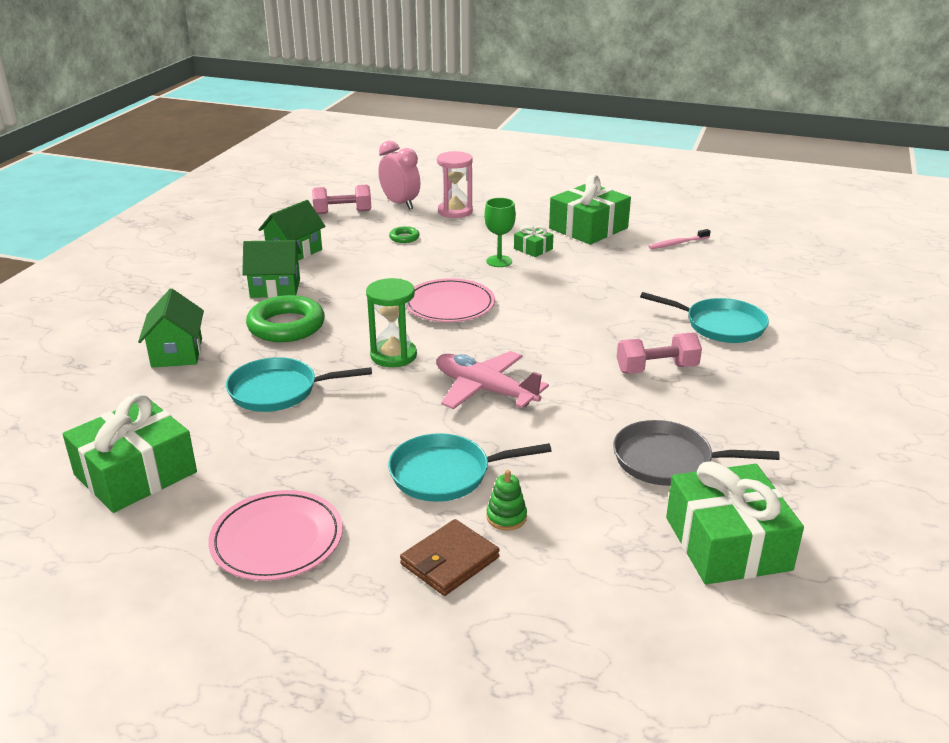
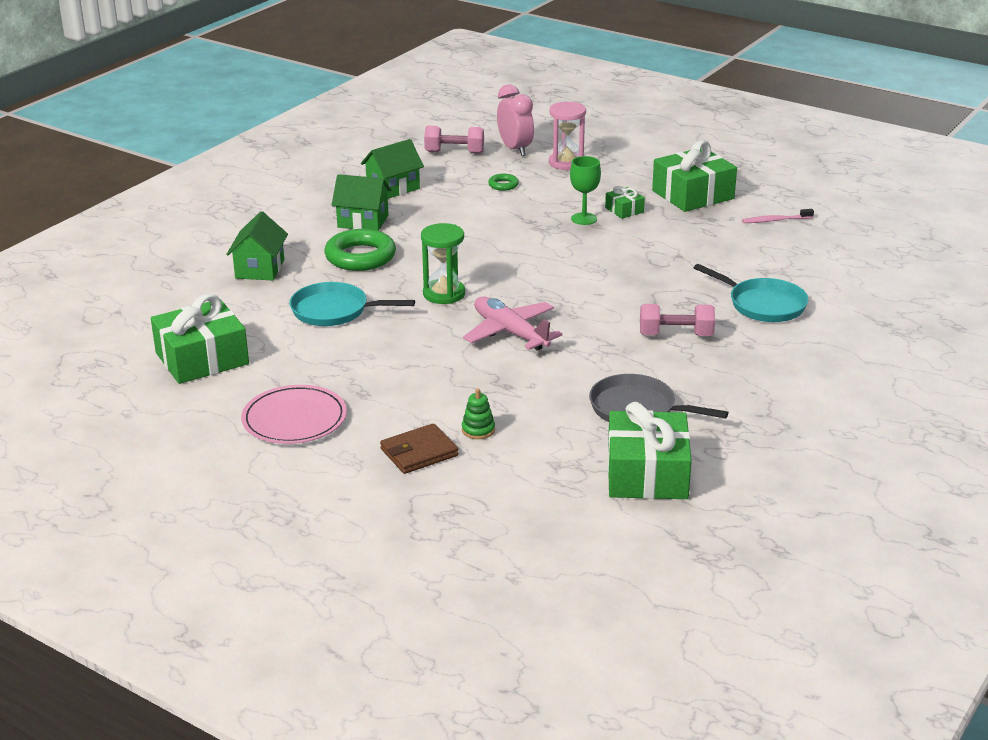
camera: 15 degrees right, 0 degrees up
(446, 474) = (445, 392): turquoise pan -> none
(449, 304) = (515, 255): pink plate -> none

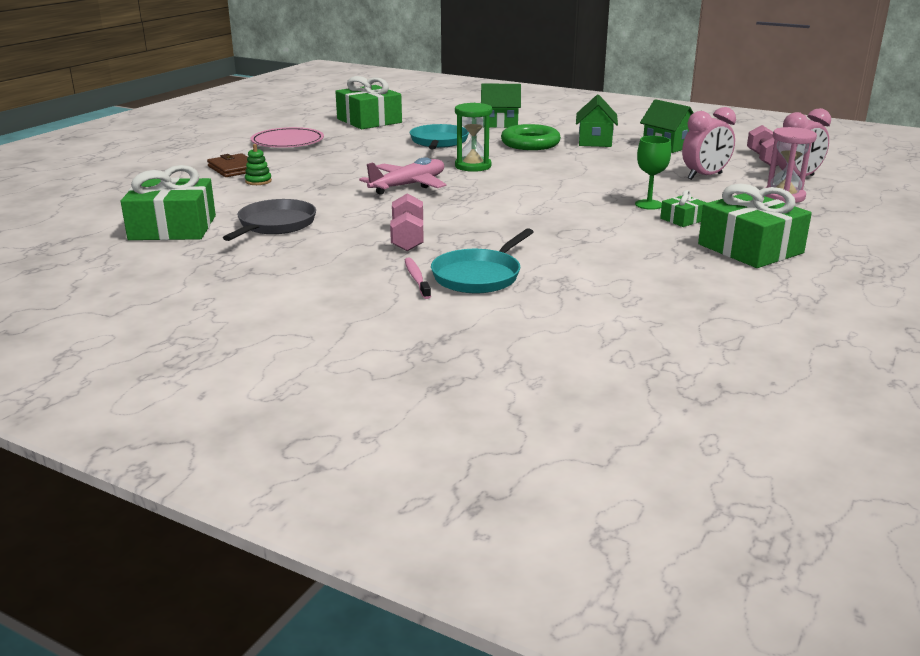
camera: 85 degrees right, 5 degrees down
(503, 185) = (705, 176): green ring -> pink clock
(775, 220) = (709, 289): pink toothbrush -> pink toothbrush (416, 279)

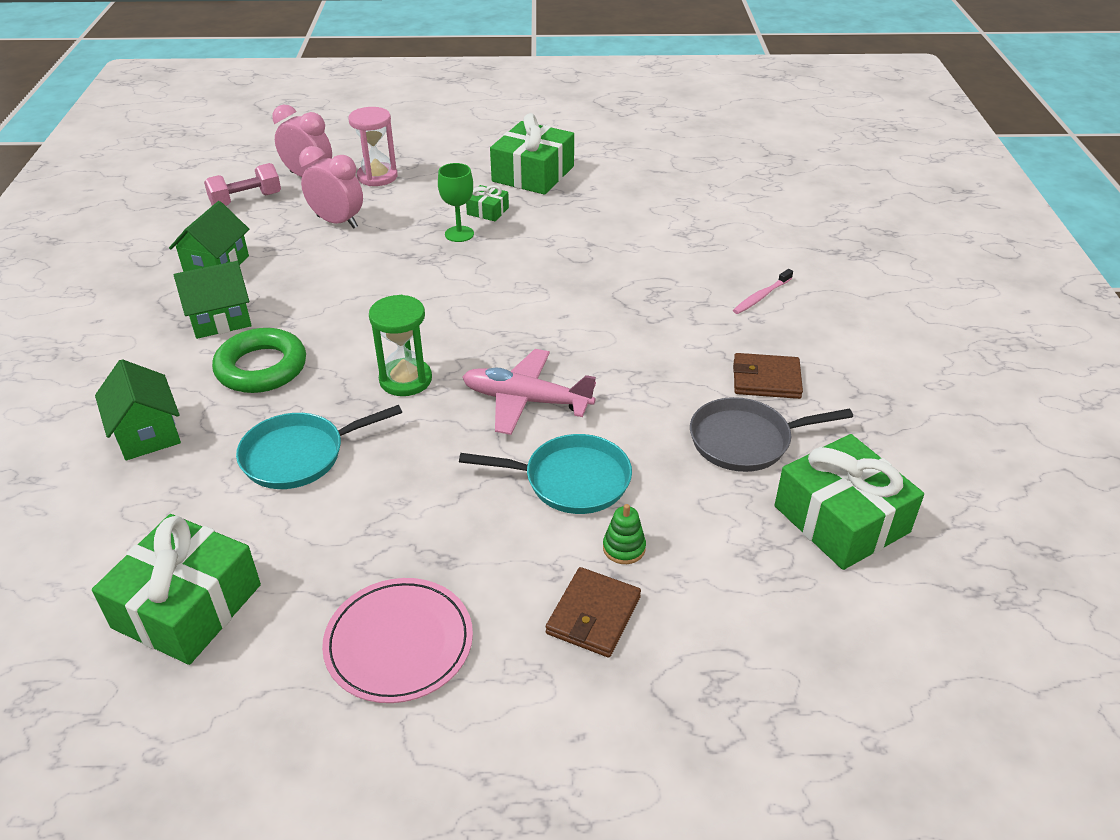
camera: 120 degrees left, 15 degrees up
(317, 248) = (766, 379): none -> brown wallet
(408, 238) = (684, 335): pink dumbbell -> none
(479, 276) = (720, 270): turquoise pan -> turquoise pan (571, 480)

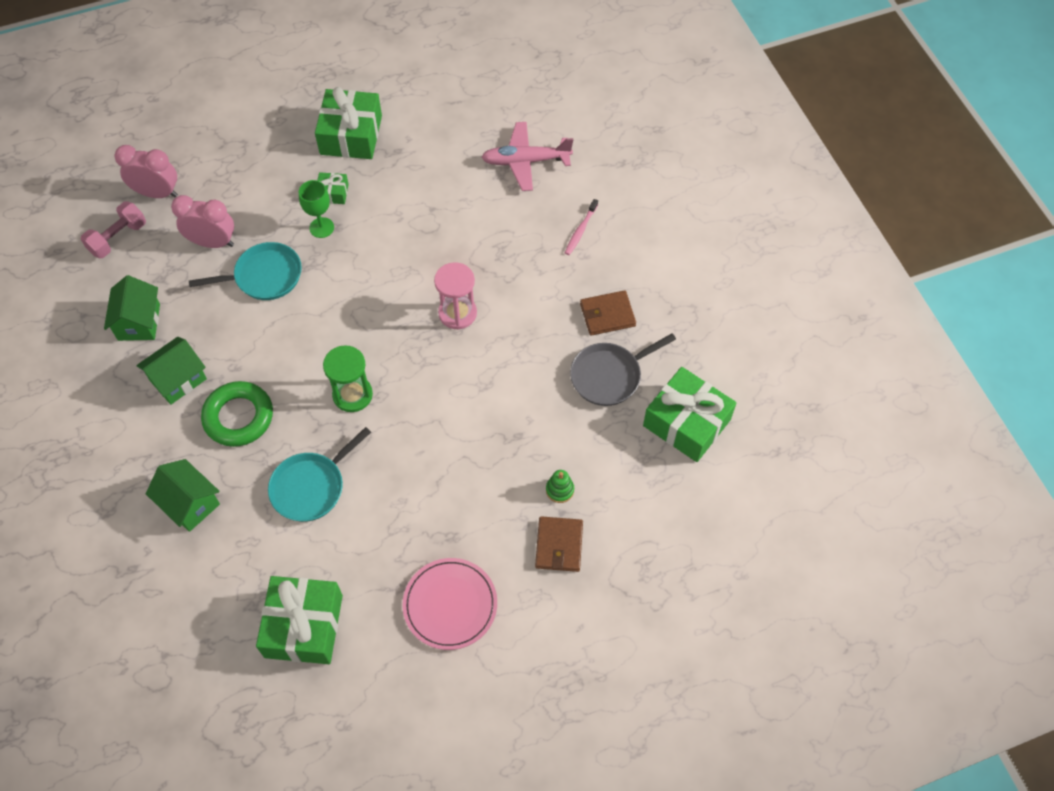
camera: 20 degrees left, 20 degrees up
(377, 176) = (218, 176): pink hourglass -> pink hourglass (457, 313)
(526, 400) = (447, 387): pink plane -> pink plane (525, 161)
(571, 480) = (506, 447): turquoise pan -> turquoise pan (264, 276)

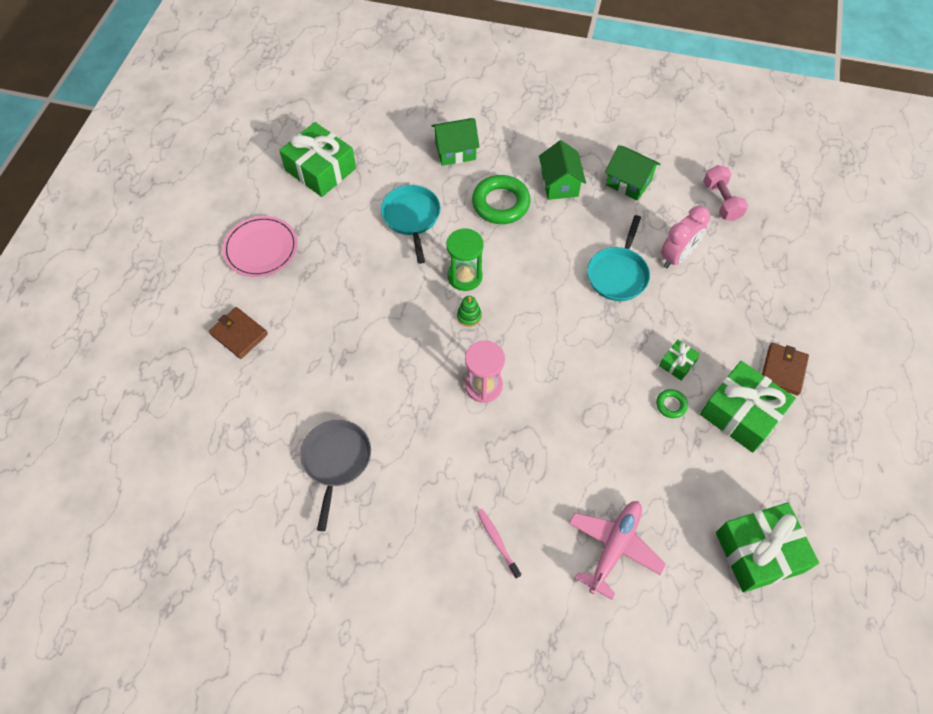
camera: 125 degrees right, 0 degrees up
(157, 193) = (755, 243): pink clock -> none
(321, 227) = (643, 336): green goblet -> none
(377, 180) = (671, 405): none -> green ring
(560, 490) = (277, 361): green stacking toy -> green stacking toy (469, 316)
(607, 315) = (393, 501): brown wallet -> brown wallet (783, 370)
(686, 422) = (247, 490): green gift -> green gift (759, 552)

